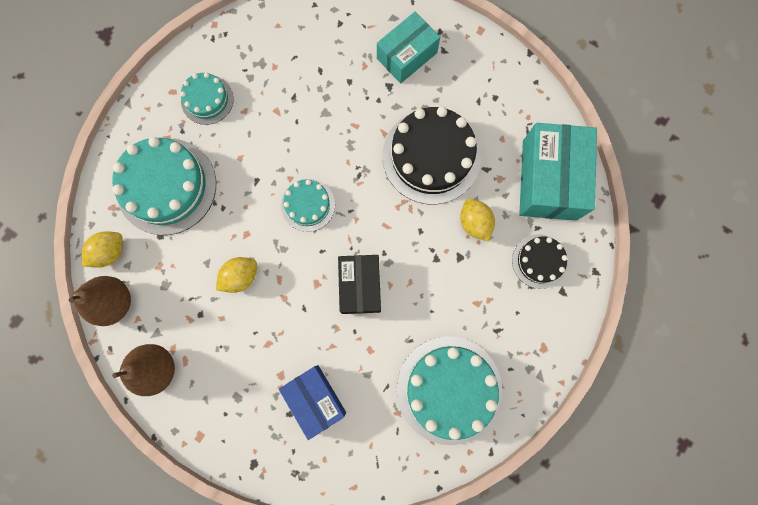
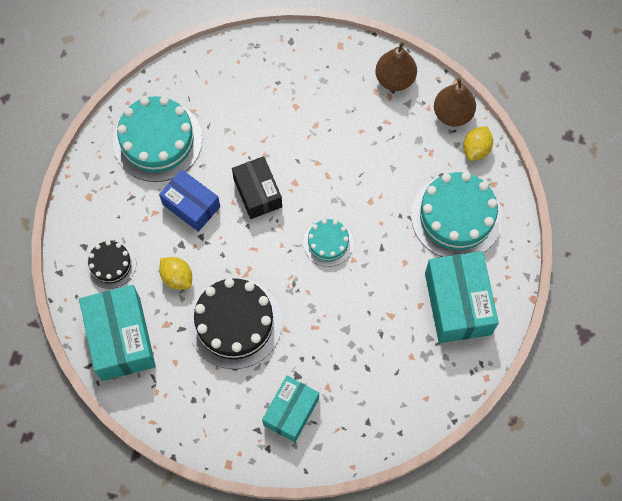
camera: 160 degrees right, 10 degrees down
(207, 99) = (458, 303): turquoise cake -> turquoise box
(240, 276) = (360, 167): yellow lemon -> none
(315, 399) = (261, 99): blue box -> blue box (191, 205)

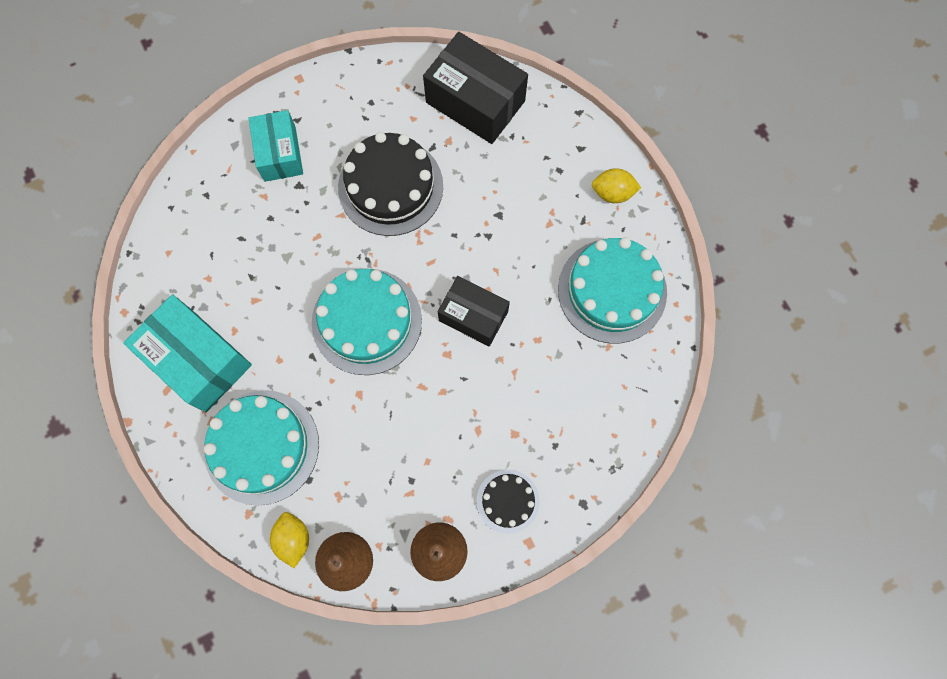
camera: 140 degrees right, 5 degrees up
(111, 264) = (542, 151): black cake -> black cake (507, 501)
(121, 338) = (475, 102): turquoise box -> black box
(177, 277) = (475, 185): yellow lemon -> yellow lemon (612, 193)
(191, 205) = (523, 255): blue box -> none
(328, 243) = (367, 321): turquoise cake -> turquoise cake, size x1.85

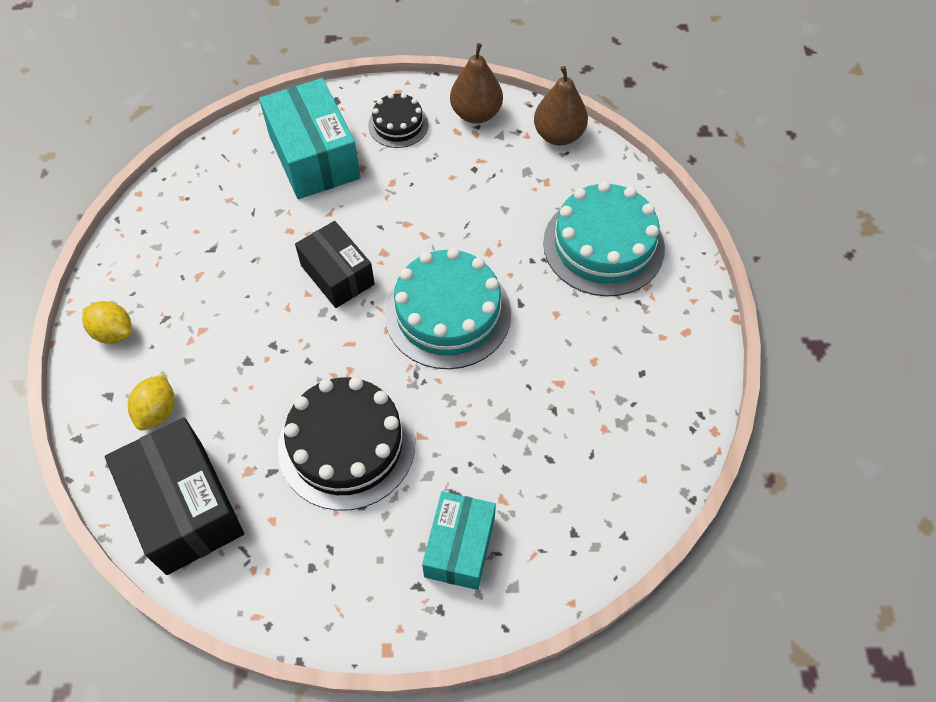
camera: 155 degrees left, 15 degrees down
(198, 360) = (643, 347): turquoise box -> turquoise box (314, 157)
(293, 539) = (601, 166): yellow lemon -> yellow lemon (157, 411)
(612, 290) = (188, 243): turquoise cake -> none

